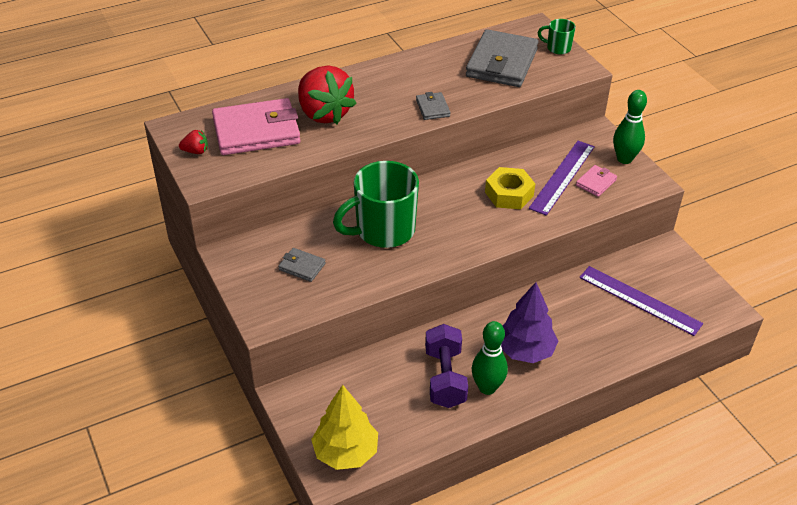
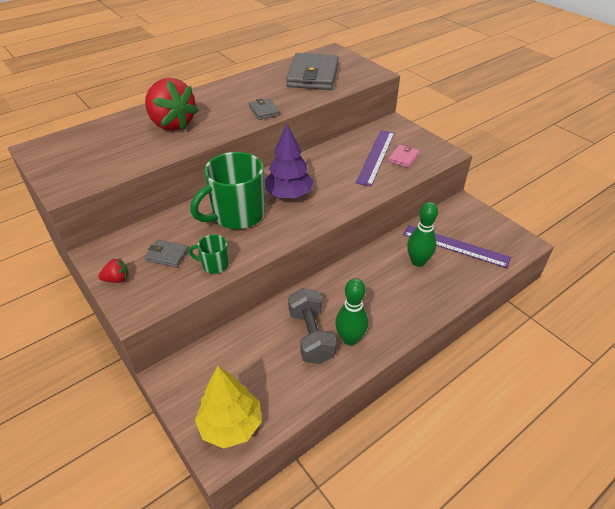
camera: 10 degrees left, 0 degrees up
(196, 151) = (56, 165): red strawberry -> red strawberry (117, 279)
(256, 131) = (112, 143): pink wallet -> none
(445, 378) = (311, 336): purple dumbbell -> grey dumbbell
(509, 194) = (337, 174): yellow nut -> none
(525, 351) = (374, 301): purple tree -> purple tree (289, 195)
(557, 48) = (353, 62): green mug -> green mug (214, 265)
(624, 159) = (420, 139): green bowling pin -> green bowling pin (418, 262)

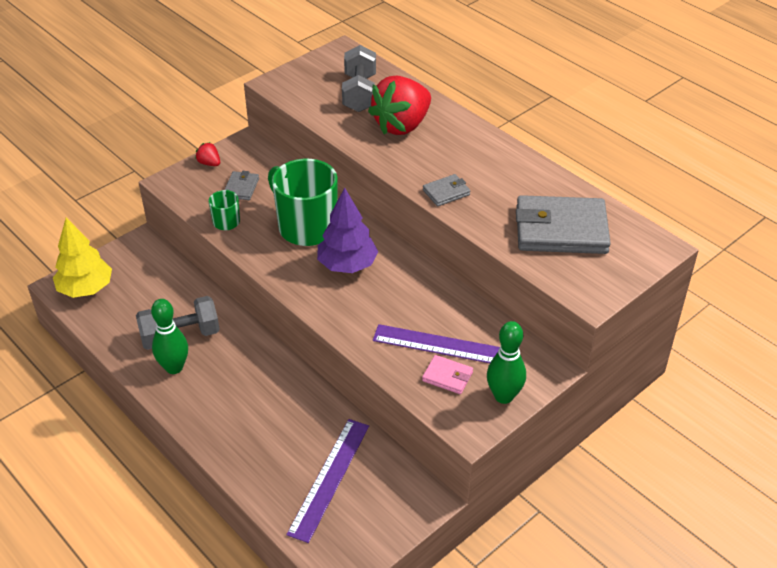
camera: 85 degrees right, 0 degrees up
(113, 142) = (359, 93): none -> grey dumbbell
(117, 279) = (209, 163): red strawberry -> red strawberry turned 150 degrees clockwise
(418, 262) = (296, 433): green bowling pin -> green bowling pin (503, 396)

